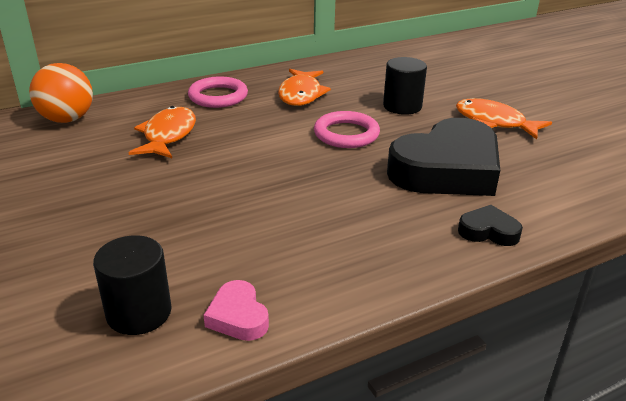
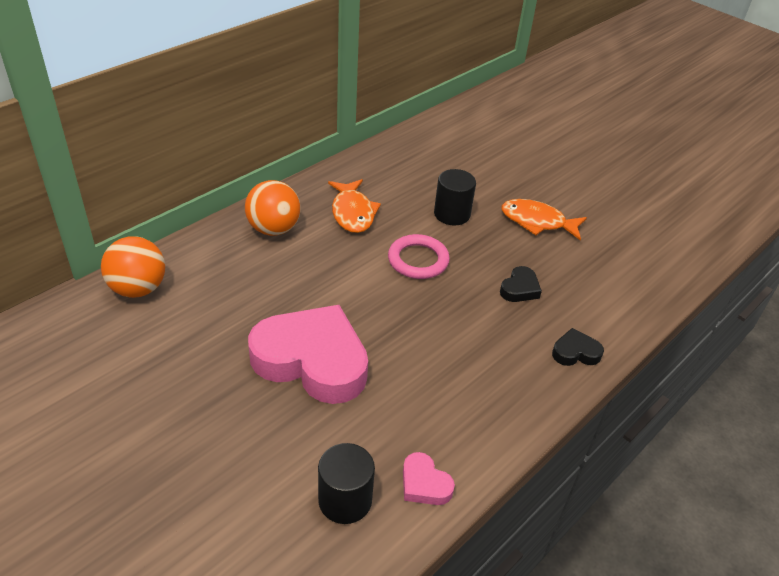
camera: 20 degrees left, 10 degrees up
(168, 135) = (254, 292): orange fish -> none
(187, 192) = (312, 361): none -> pink heart
(218, 96) = (273, 229): pink ring -> orange ball
(447, 169) = (519, 289): black heart -> black heart, size x0.42

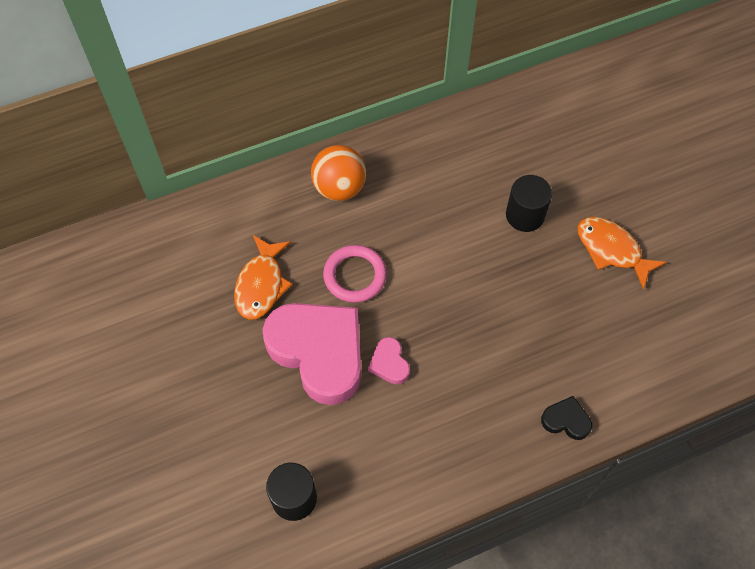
camera: 25 degrees right, 20 degrees up
(138, 289) = (197, 227): orange ball -> none
(352, 213) = (424, 186): orange fish -> orange fish (261, 284)
(418, 260) = (463, 265): pink ring -> pink ring (355, 276)
(424, 484) = (364, 506): pink heart -> pink heart (389, 363)
(519, 289) = (549, 330): black heart -> none

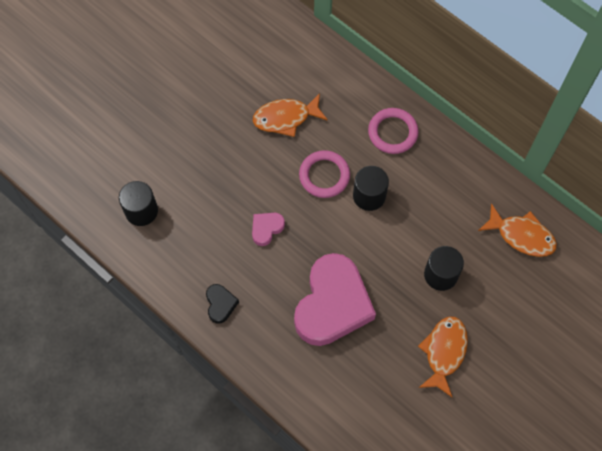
camera: 65 degrees right, 5 degrees up
(319, 352) = (252, 179): pink heart -> pink heart (332, 304)
(339, 187) = (392, 132): orange ball -> pink ring
(402, 242) = (369, 196): none -> black cylinder
(515, 126) = (521, 235): none -> orange fish
(566, 420) = (280, 369): black heart -> black heart (220, 304)

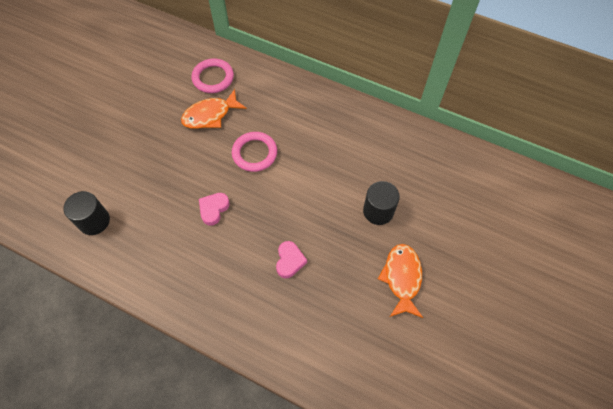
camera: 15 degrees left, 5 degrees down
(220, 304) = (185, 287): black heart -> none
(332, 304) = (289, 261): pink heart -> pink heart, size x0.42
(369, 196) = (297, 161): black cylinder -> none
(392, 132) = (304, 107): pink ring -> pink ring (213, 78)
(521, 235) = (436, 162): orange fish -> none

